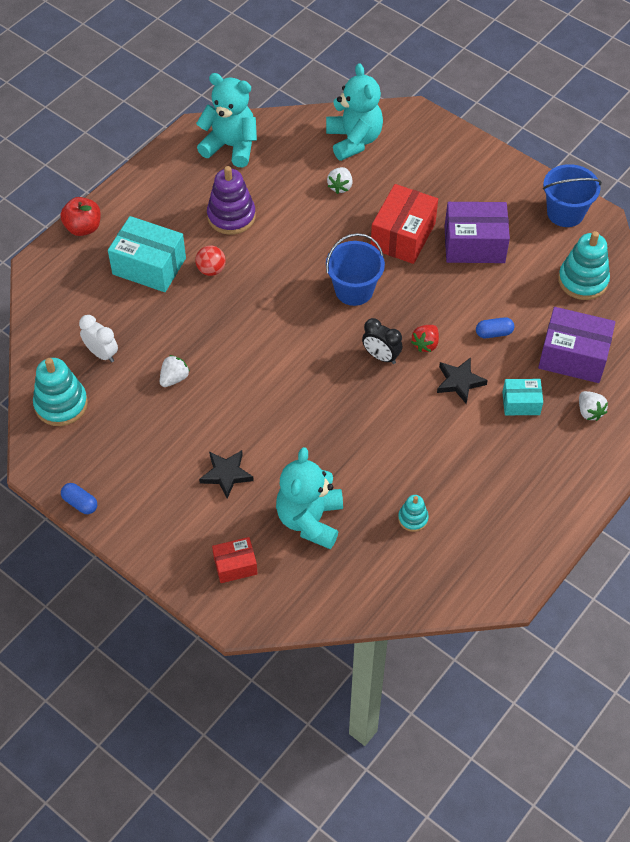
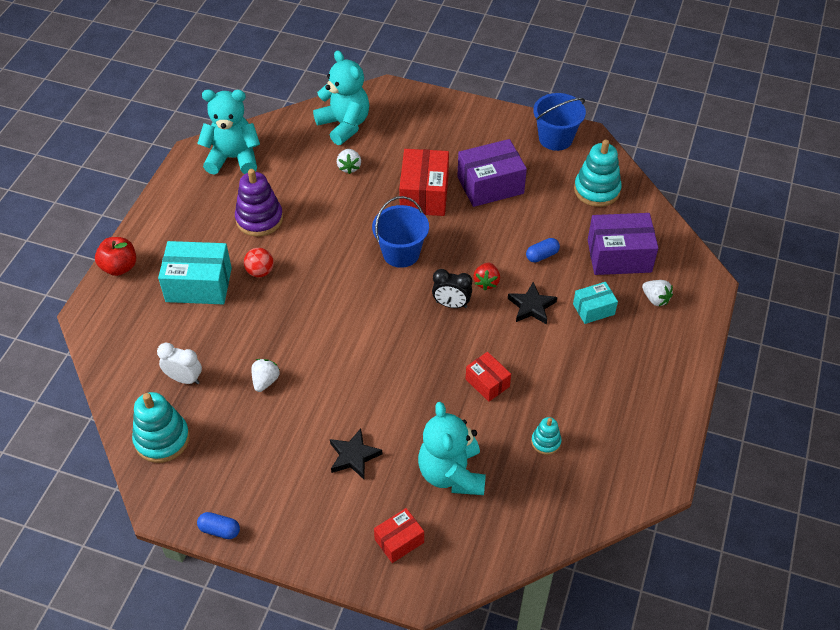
camera: 20 degrees left, 5 degrees down
(382, 444) = (487, 383): none -> red box

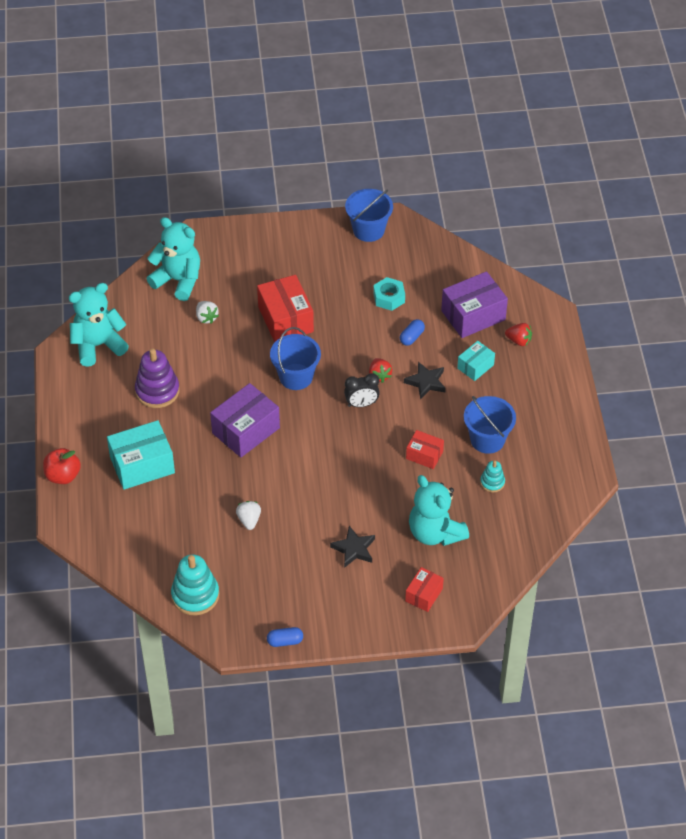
camera: 25 degrees left, 0 degrees up
(184, 379) = (182, 543): white clock -> none
(260, 272) = (187, 435): red ball -> none
(490, 185) = (336, 291): purple box -> purple box (246, 430)
(540, 209) = (389, 298): none -> turquoise nut
(565, 392) = (487, 439): none -> blue bucket
(597, 190) = (427, 265): turquoise stacking toy -> none
(655, 299) = (519, 341): white strawberry -> red strawberry

